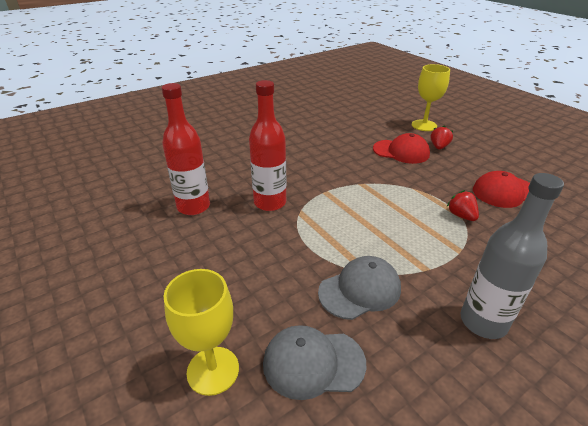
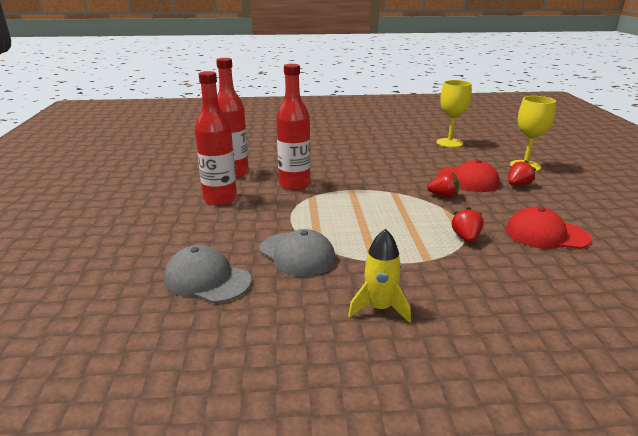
camera: 30 degrees right, 10 degrees down
(213, 370) = (139, 259): yellow goblet -> yellow goblet (449, 143)
(215, 247) = (220, 199): none -> red bottle
(360, 290) = (297, 254): grey cap -> grey cap turned 45 degrees clockwise
(401, 175) = (443, 196): none -> red strawberry
(483, 322) = (379, 308): grey bottle -> yellow rocket

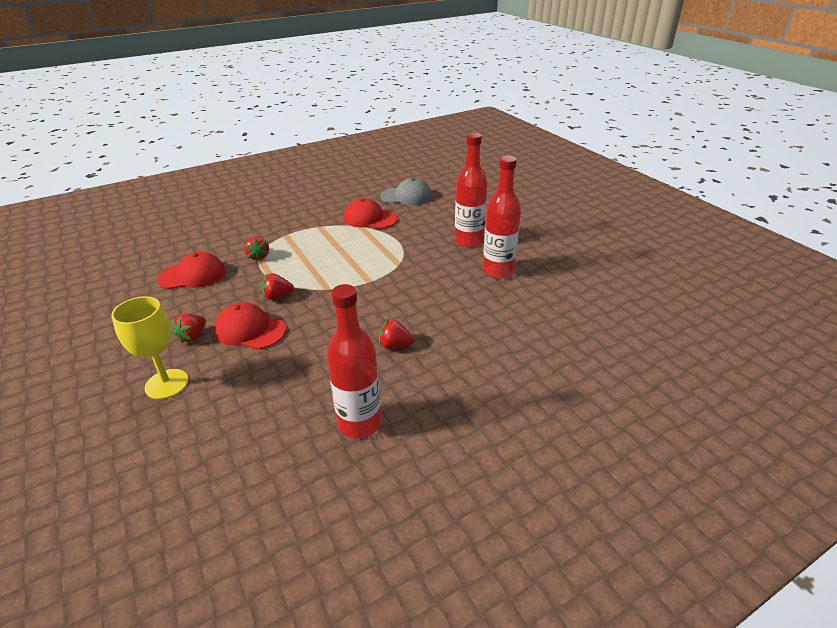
camera: 155 degrees right, 10 degrees up
(294, 185) = (425, 272): red bottle -> red bottle (359, 423)
(297, 254) = (370, 218): grey cap -> red cap
(360, 154) = (395, 345): none -> red strawberry
(379, 308) = (307, 206): yellow rocket -> none
(449, 143) = (272, 423): yellow goblet -> none

